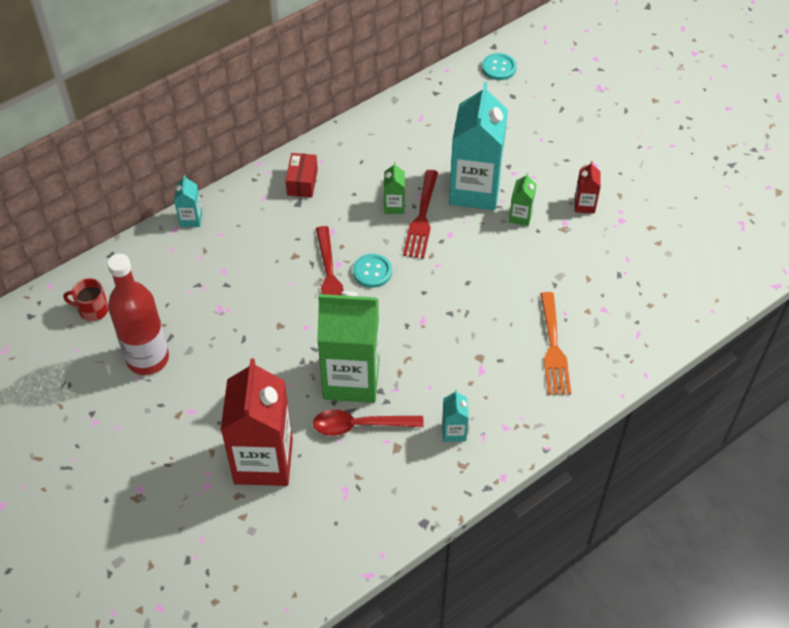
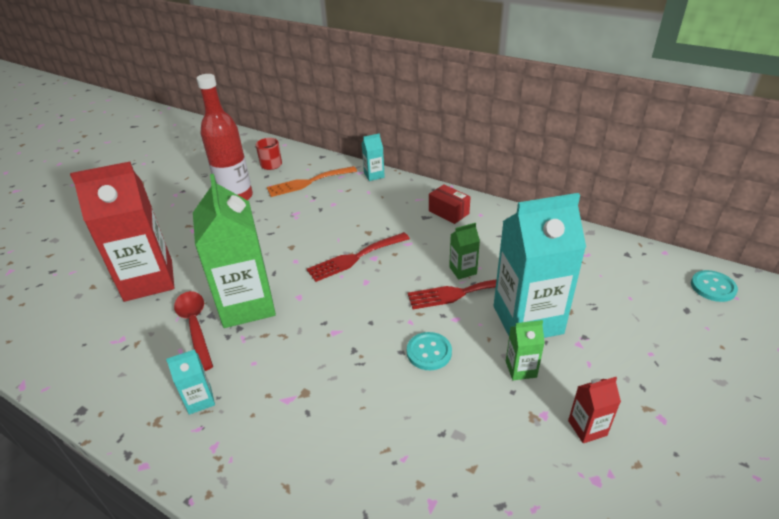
camera: 70 degrees right, 15 degrees down
(302, 182) = (448, 212): red box -> red box turned 60 degrees clockwise
(372, 271) = (376, 280): turquoise button -> turquoise button (429, 352)
(553, 349) = (343, 462): orange fork -> orange fork (308, 182)

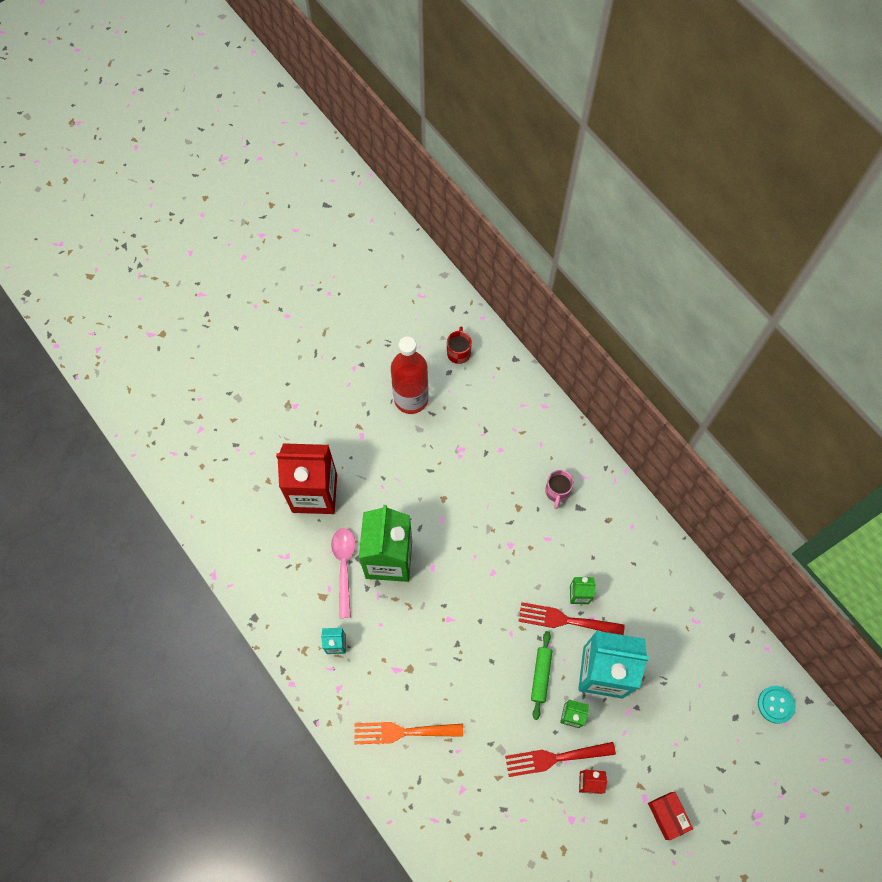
camera: 20 degrees right, 30 degrees up
(195, 326) = (344, 566): red spoon -> pink spoon
(308, 182) = (487, 402): orange fork -> orange fork (402, 732)
(355, 258) = (494, 538): red fork -> red fork (554, 758)
(374, 175) = (556, 418): turquoise carton -> none
(399, 213) = (557, 492): none -> pink mug
(429, 352) = (512, 671): turquoise button -> none
(448, 212) = (604, 510): red box -> red box (667, 815)
(463, 345) = (541, 675): none -> green rolling pin

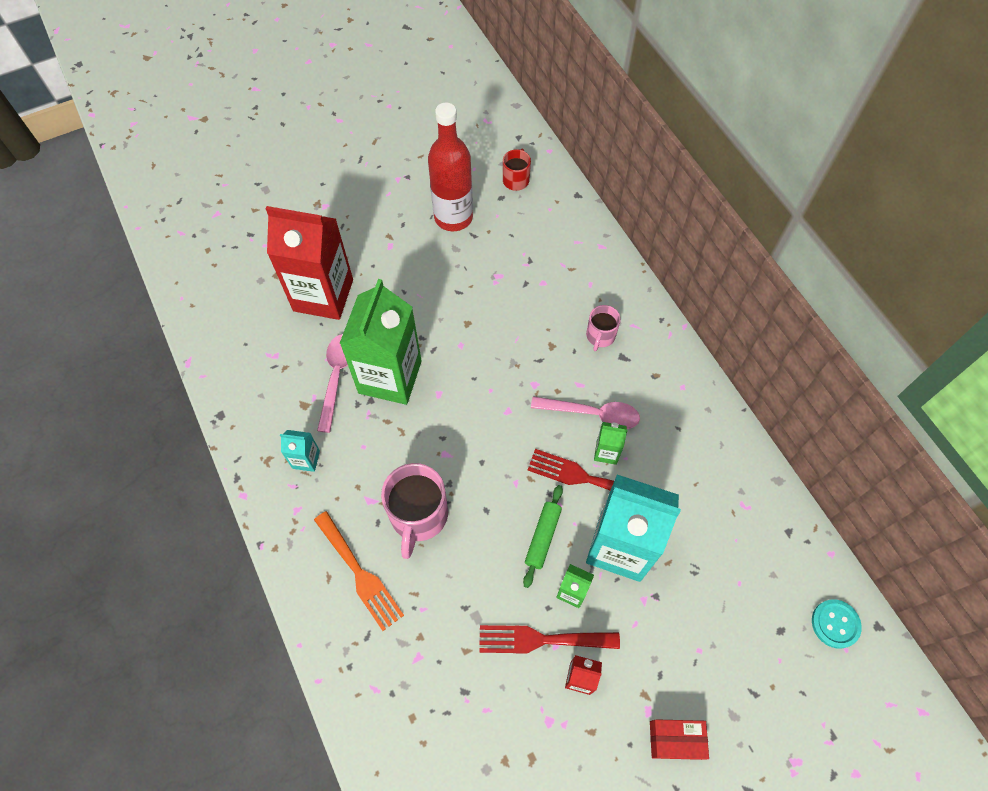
camera: 10 degrees right, 5 degrees down
(402, 732) = (360, 574): orange fork -> orange fork turned 135 degrees counterclockwise
(438, 676) = (418, 516): none -> pink mug
(563, 563) = (593, 414): none -> pink spoon
(667, 815) = (675, 740): red box -> red box turned 75 degrees counterclockwise

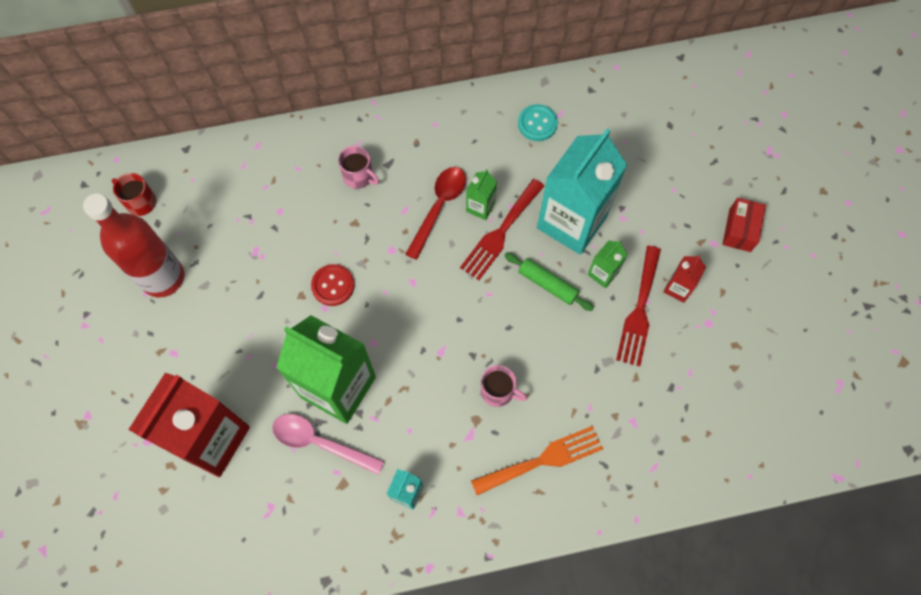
camera: 75 degrees left, 5 degrees up
(418, 516) = (498, 391): pink mug -> pink mug, size x0.56
(484, 345) = (333, 285): none -> red button
(593, 414) = (439, 207): pink spoon -> red spoon
(835, 624) = (672, 85): turquoise button -> turquoise button (537, 123)

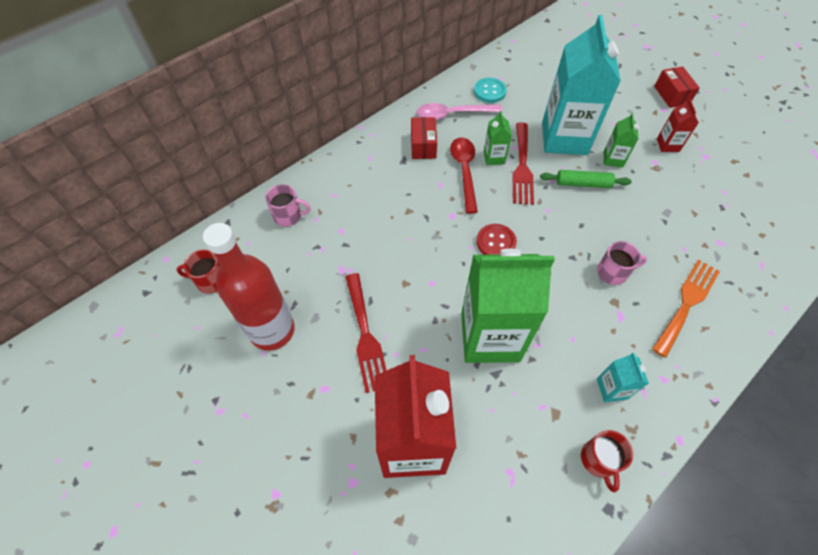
camera: 30 degrees left, 10 degrees down
(320, 442) = (509, 390): pink spoon -> pink spoon (452, 114)
(333, 285) = (426, 263): red button -> red button (496, 242)
(348, 541) = (599, 460): none -> red mug
(359, 176) = (387, 178): pink mug -> pink mug (288, 216)
(419, 156) = (423, 146): none -> red box
(639, 311) = (657, 170): red fork -> red fork (366, 336)

